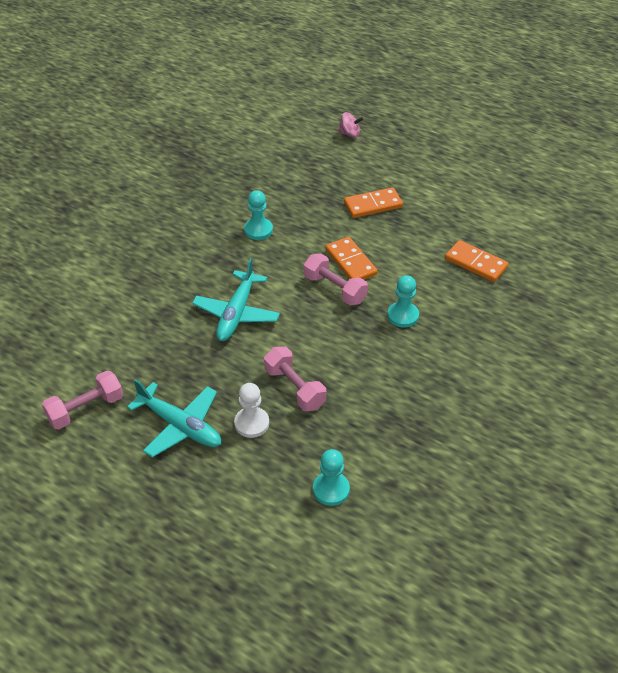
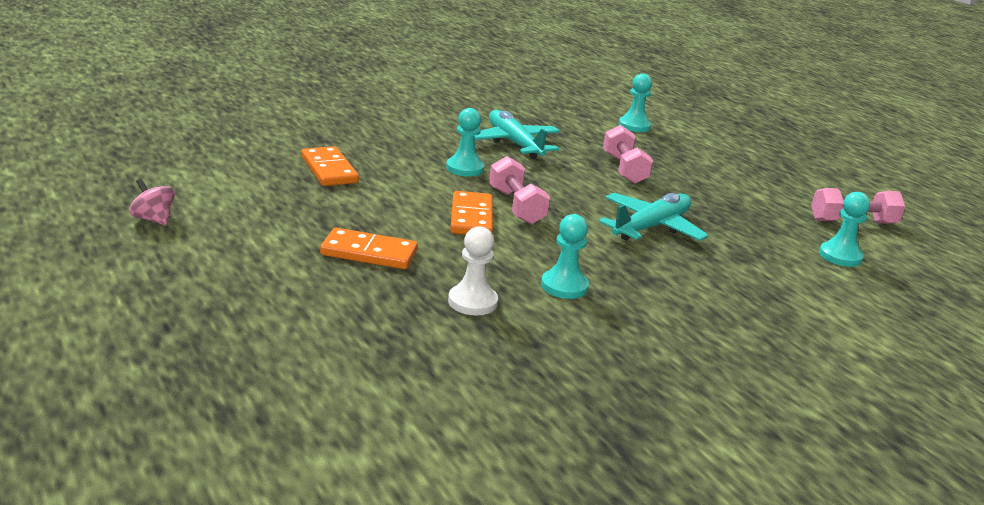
camera: 155 degrees left, 20 degrees down
(95, 349) = (840, 256): none -> turquoise pawn
(180, 426) = (752, 185): turquoise plane -> turquoise plane (514, 144)
(251, 423) = (680, 166): white pawn -> white pawn (472, 302)
(350, 134) = (264, 354): pink spinning top -> pink spinning top (153, 219)

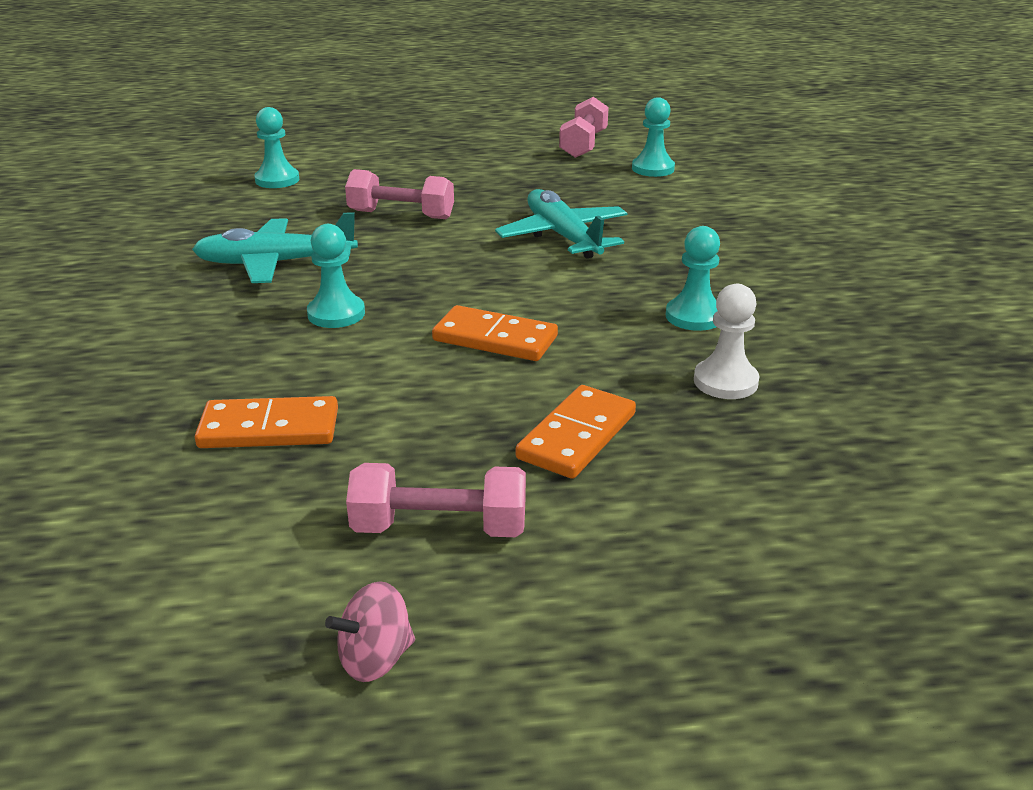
camera: 65 degrees left, 5 degrees up
(516, 206) = (474, 302): pink dumbbell -> pink dumbbell (440, 527)

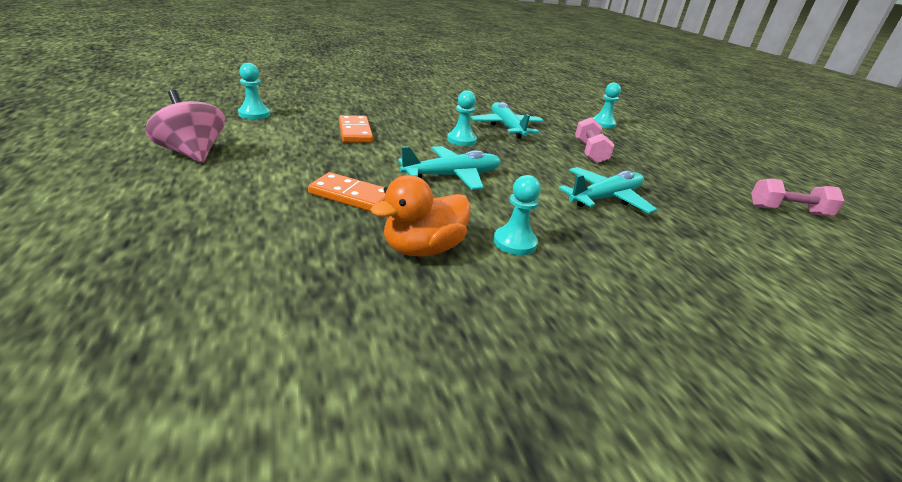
camera: 75 degrees right, 0 degrees up
(375, 658) = (192, 153): pink spinning top -> pink spinning top, size x1.82
(440, 527) = (275, 163): pink dumbbell -> none
(495, 338) = (452, 176): orange domino -> turquoise plane
(653, 169) = (780, 240): turquoise pawn -> turquoise pawn (254, 114)
(725, 381) = (423, 249): white pawn -> orange duck

